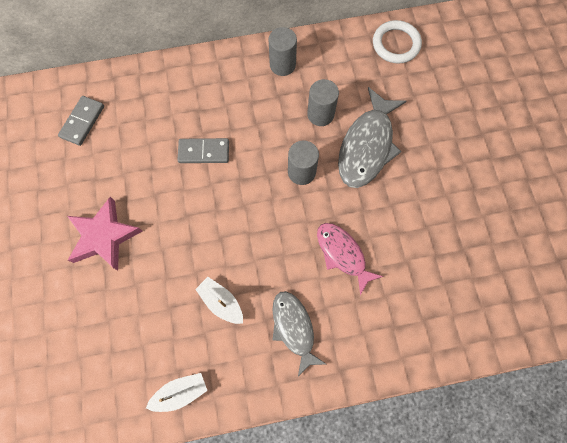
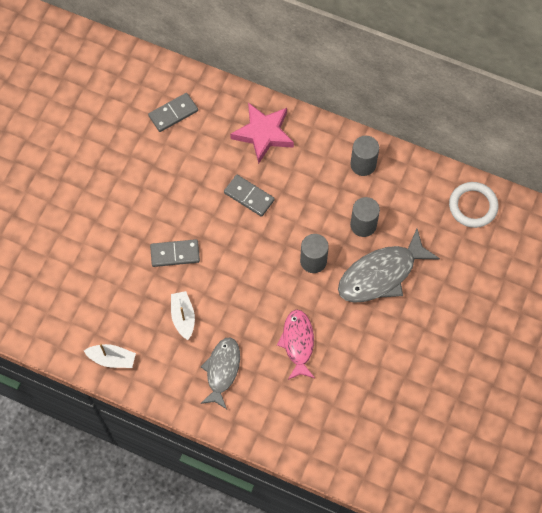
camera: 35 degrees right, 5 degrees down
(104, 236) = (132, 213): pink star -> pink star (263, 134)
(172, 247) = (175, 254): none -> grey domino

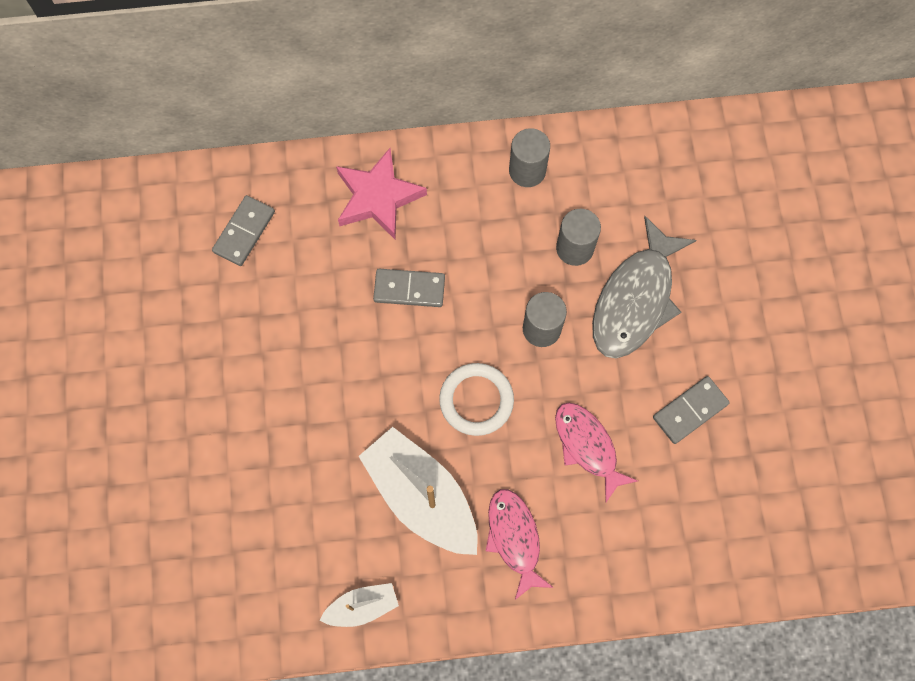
camera: 30 degrees left, 5 degrees up
(175, 254) = (360, 418): grey domino -> grey domino (690, 411)
(183, 317) = (421, 496): white boat -> white boat, size x1.96
(222, 370) = (514, 538): grey fish -> pink fish
(473, 206) = (691, 152): white ring -> white ring (476, 400)

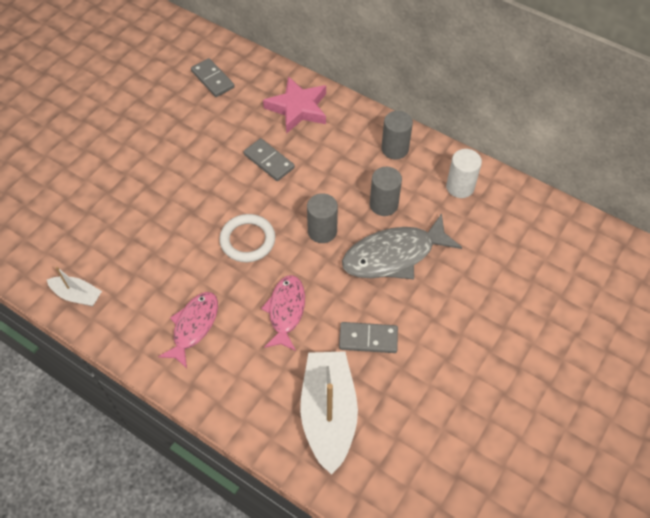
camera: 40 degrees right, 15 degrees down
(244, 232) = (213, 79): grey domino -> grey domino turned 75 degrees clockwise
(421, 496) = (167, 265): white boat -> white boat (328, 414)
(631, 167) = (460, 187): none -> white cylinder

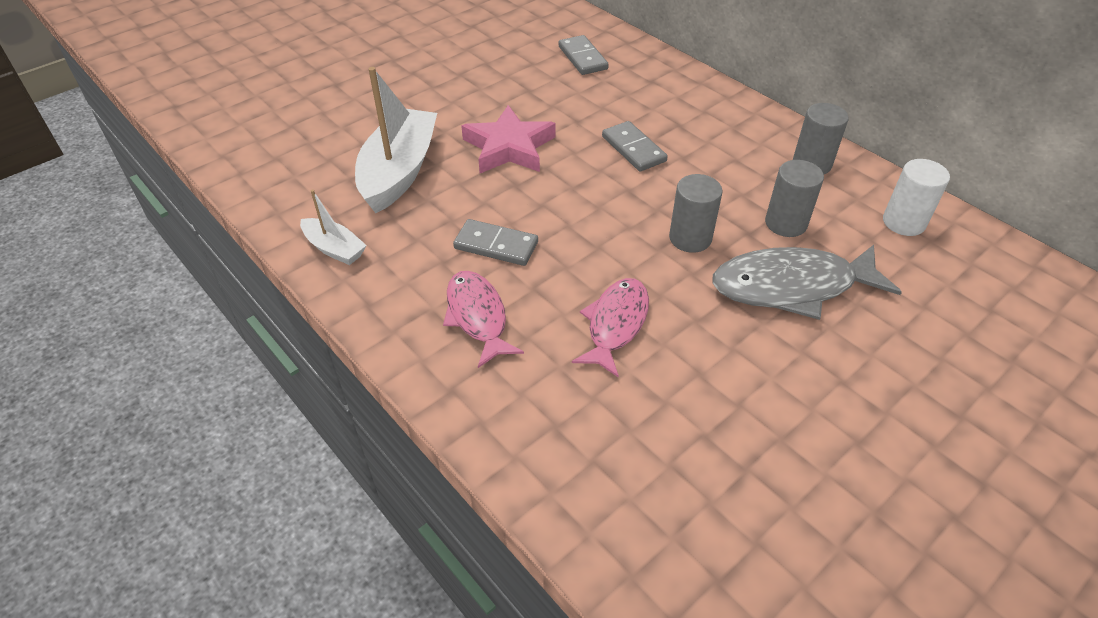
camera: 15 degrees right, 10 degrees down
(194, 326) = (478, 316): pink fish -> pink fish turned 60 degrees counterclockwise
(247, 240) = (582, 229): white ring -> none
(298, 108) = (685, 101): pink star -> pink star (509, 147)
(328, 414) = (650, 478): white boat -> white boat (399, 171)
(368, 339) = (734, 386): grey domino -> grey domino (496, 245)

